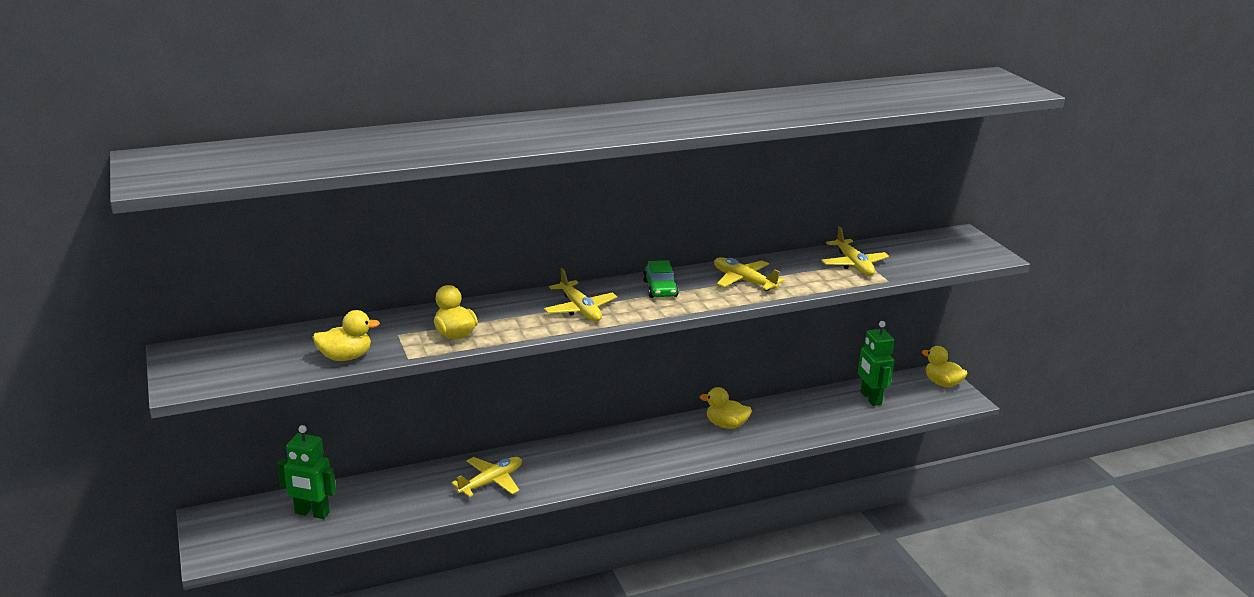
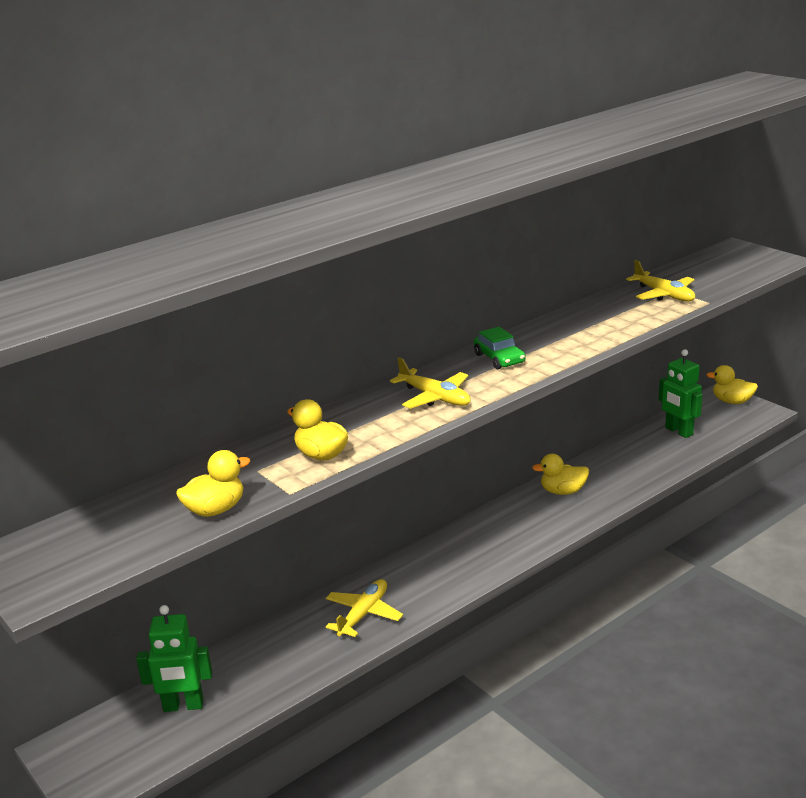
camera: 15 degrees left, 0 degrees up
(743, 281) = (574, 333): yellow plane -> none

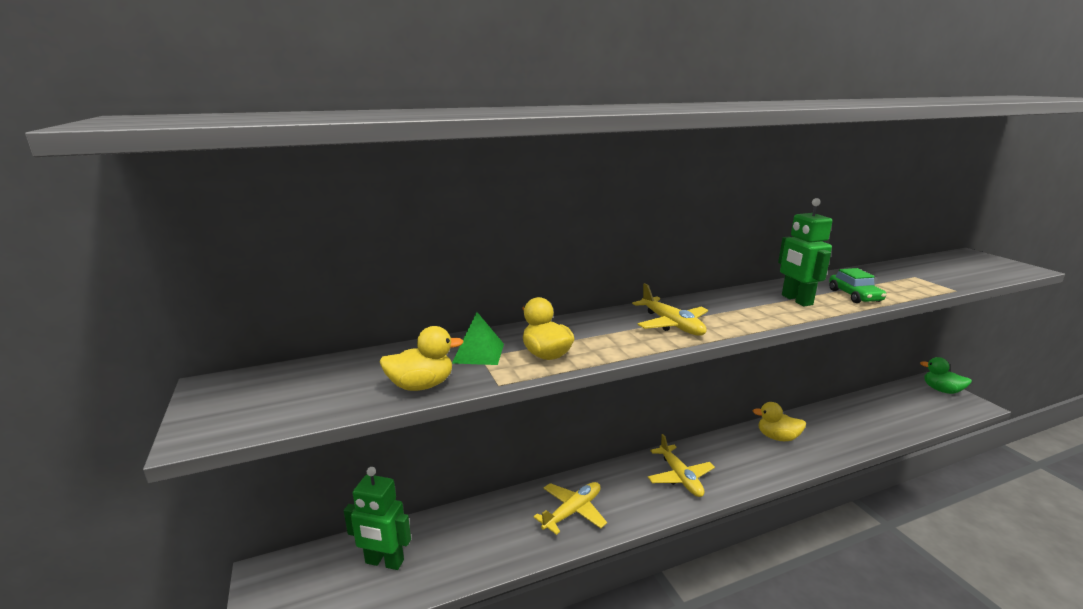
camera: 15 degrees right, 5 degrees down
(253, 467) = (478, 353): none -> green pyramid
(499, 358) = (740, 303): green car -> green car (854, 295)
(664, 295) = (906, 278): yellow plane -> yellow plane (680, 477)
(678, 431) = (890, 406): green robot -> green robot (796, 300)
(732, 401) = (941, 390): yellow duck -> green duck

